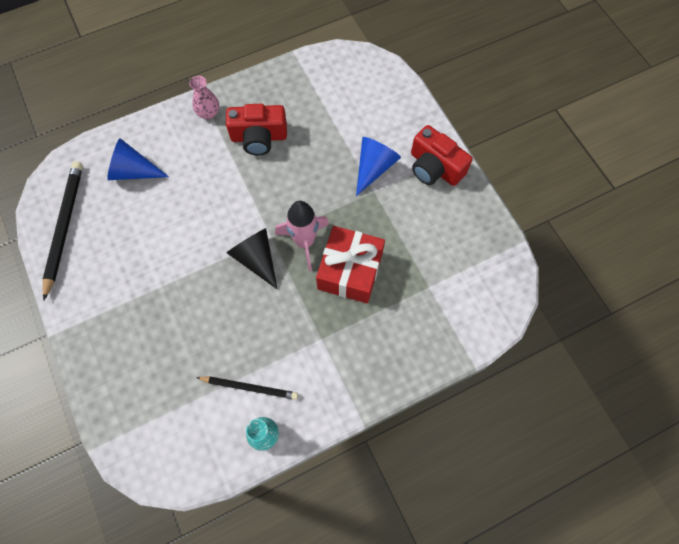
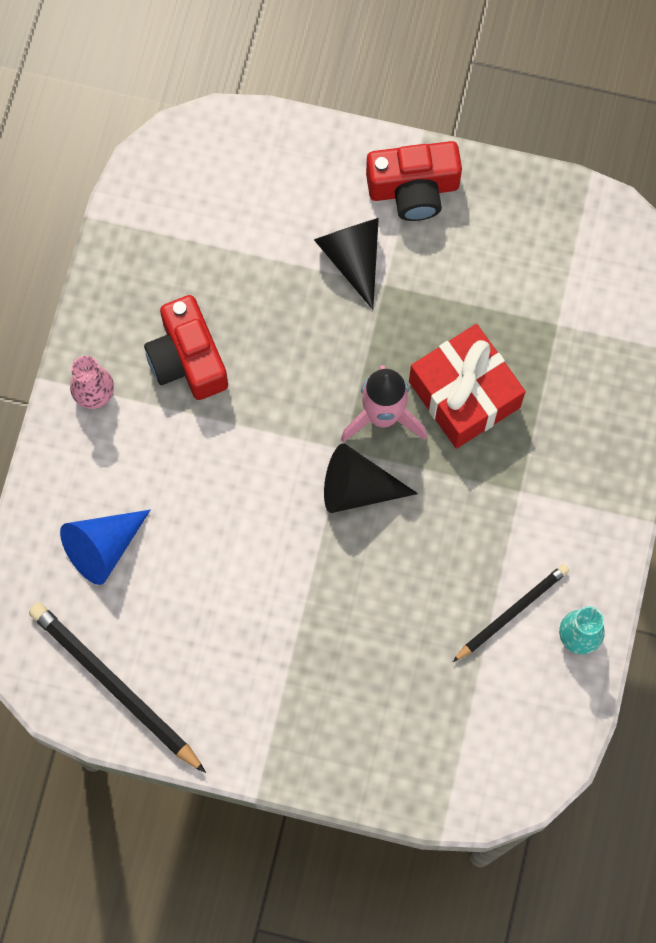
camera: 50 degrees left, 5 degrees up
(259, 137) = (187, 359): red camera -> red camera turned 120 degrees clockwise
(374, 168) = (352, 258): blue cone -> black cone

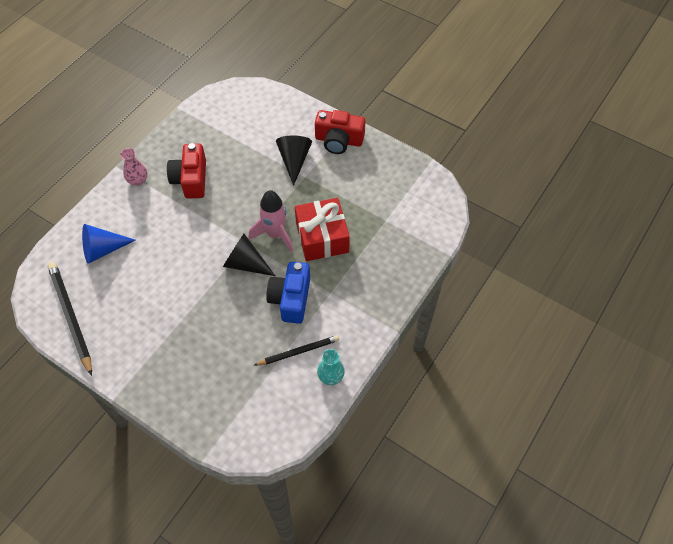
camera: 20 degrees right, 15 degrees down
(460, 525) = (291, 299): none -> blue camera

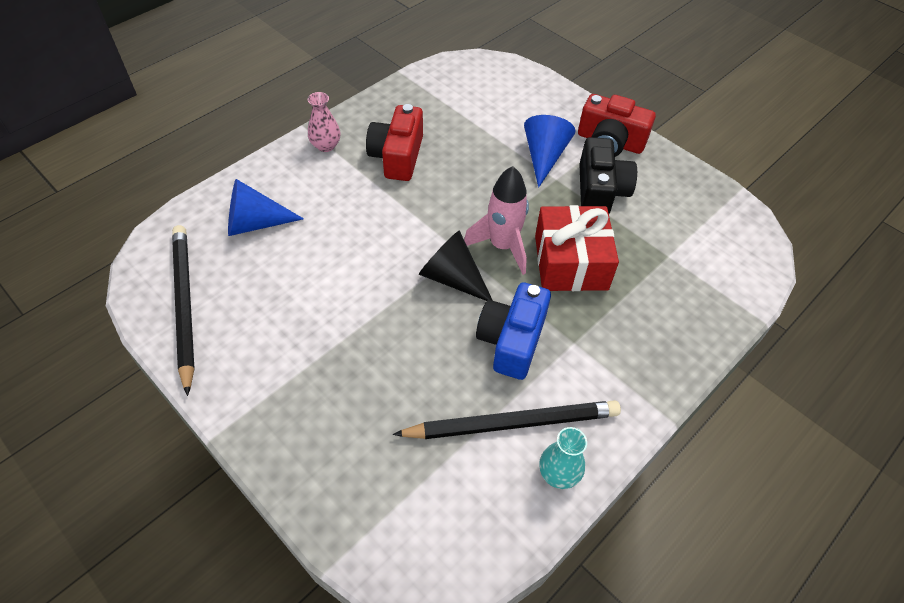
camera: 10 degrees right, 5 degrees down
(294, 160) = (544, 156): black cone -> blue cone
(298, 351) = (512, 423): black pencil -> black pencil, size x1.59
(336, 180) = (600, 191): none -> black camera

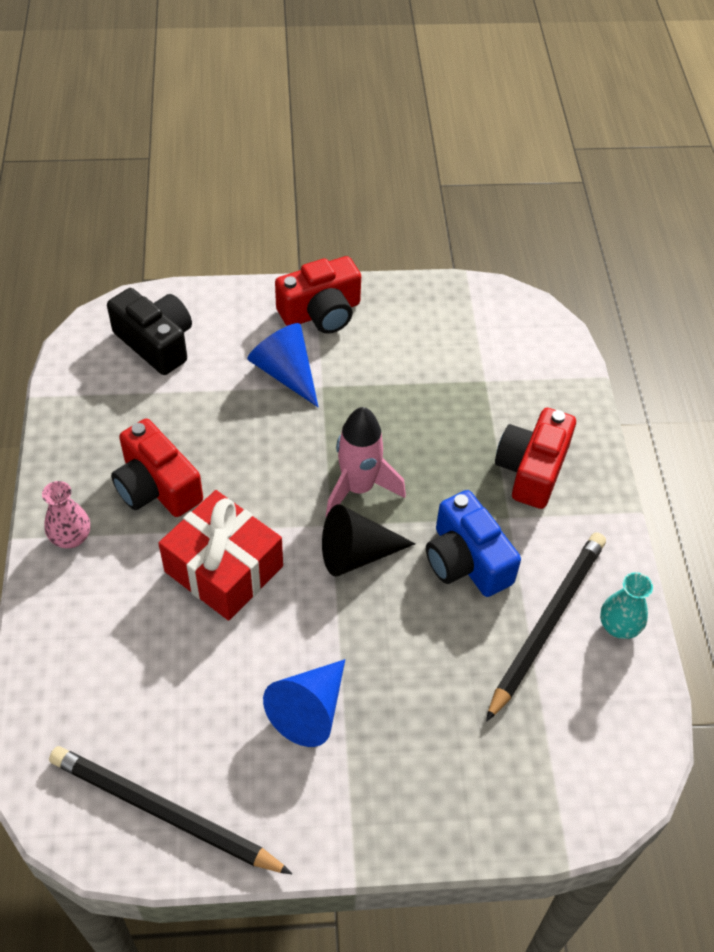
camera: 50 degrees left, 0 degrees up
(255, 223) = (116, 675): blue cone -> blue cone (310, 710)
(570, 262) = (426, 452): red gift -> red gift (223, 569)
(600, 191) = (369, 366): black camera -> black camera (156, 343)
(629, 330) = (531, 469): none -> red camera

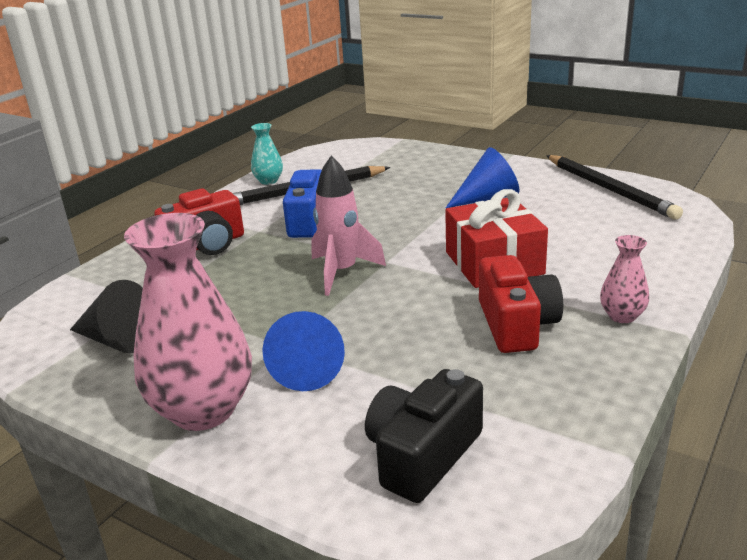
camera: 140 degrees left, 25 degrees down
(156, 343) = (422, 455): black camera -> black camera turned 45 degrees clockwise
(321, 312) = (203, 410): red camera -> pink vase
(357, 554) = (385, 243): black cone -> black cone (118, 340)

